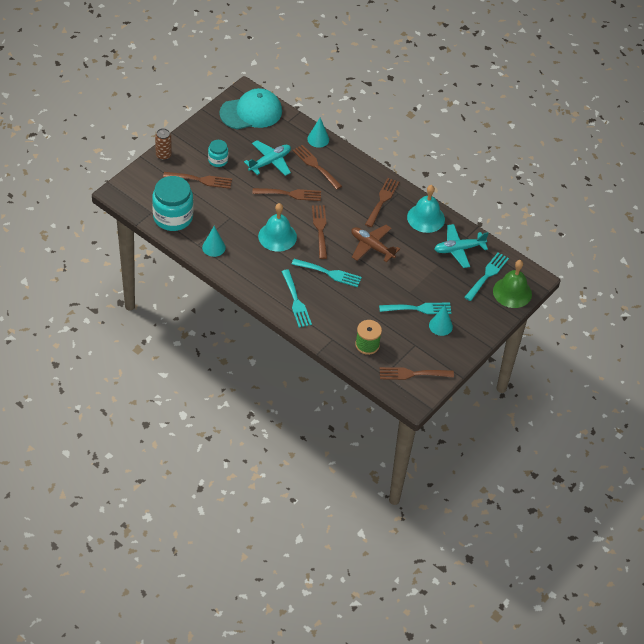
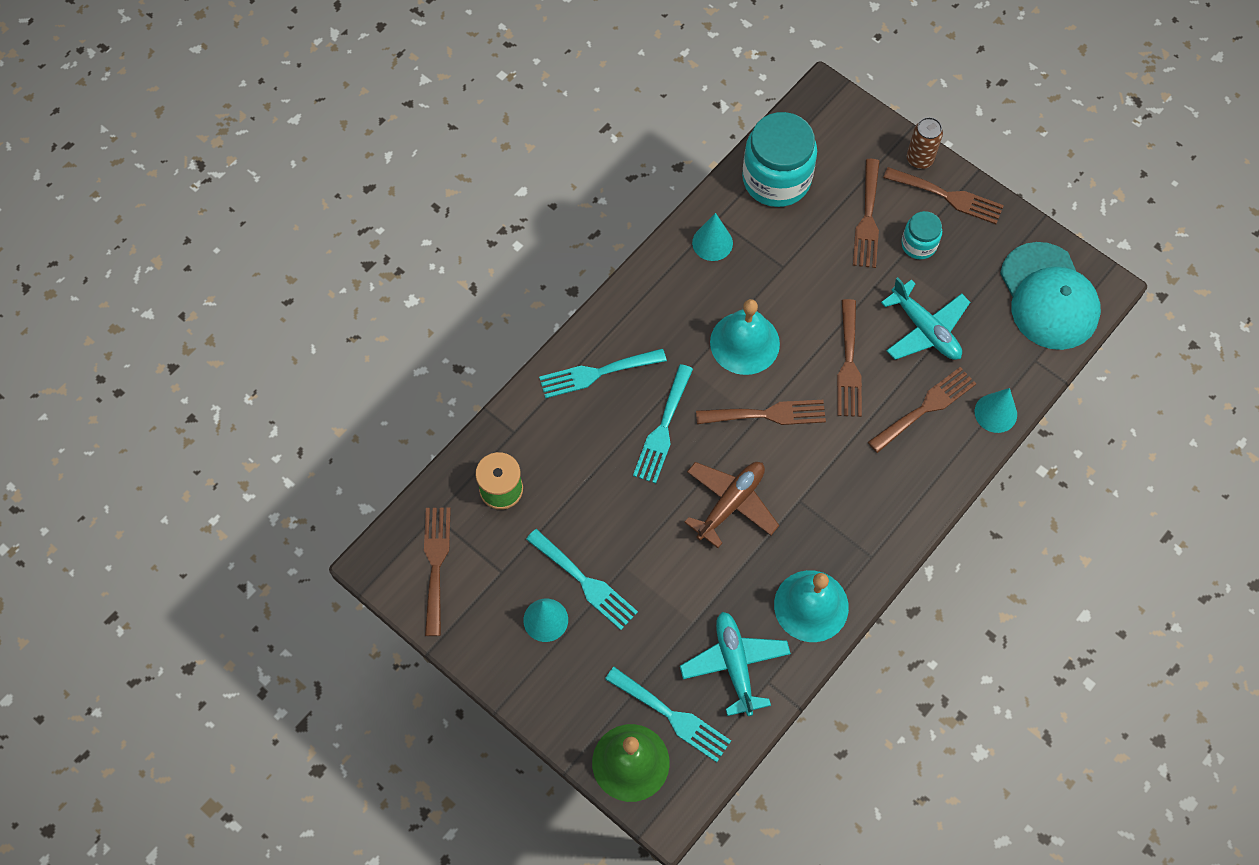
camera: 95 degrees right, 15 degrees up
(382, 200) = (849, 526): brown fork -> brown fork (948, 196)
(419, 308) = (585, 582): turquoise fork -> turquoise fork turned 45 degrees counterclockwise

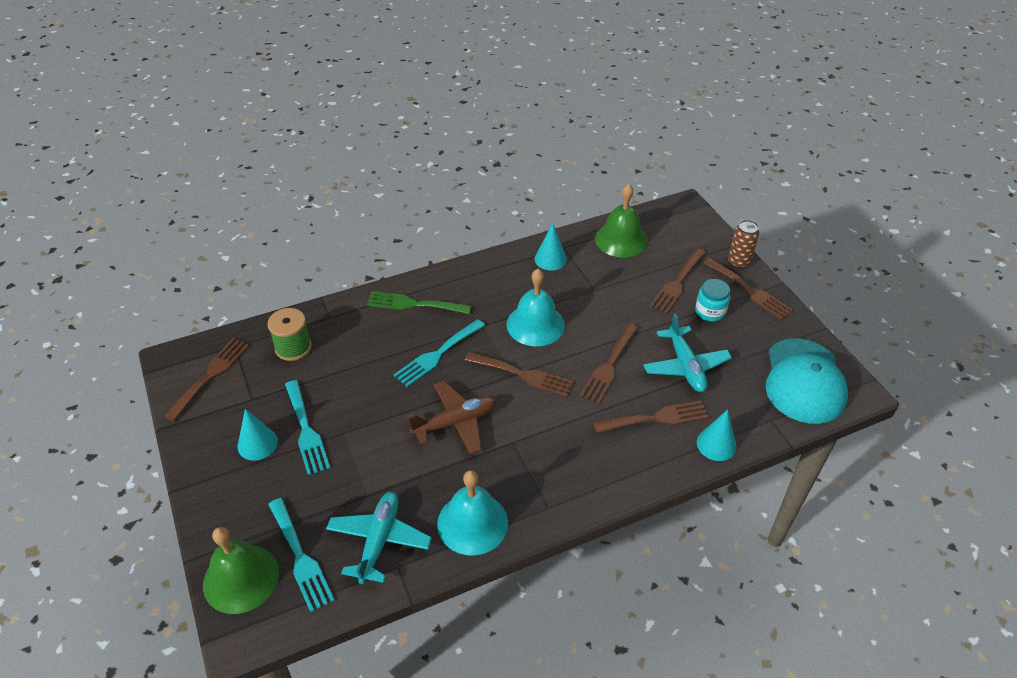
camera: 25 degrees right, 20 degrees down
(596, 373) = (413, 304): turquoise fork -> green fork
(776, 179) = (621, 239): turquoise jar -> green bell

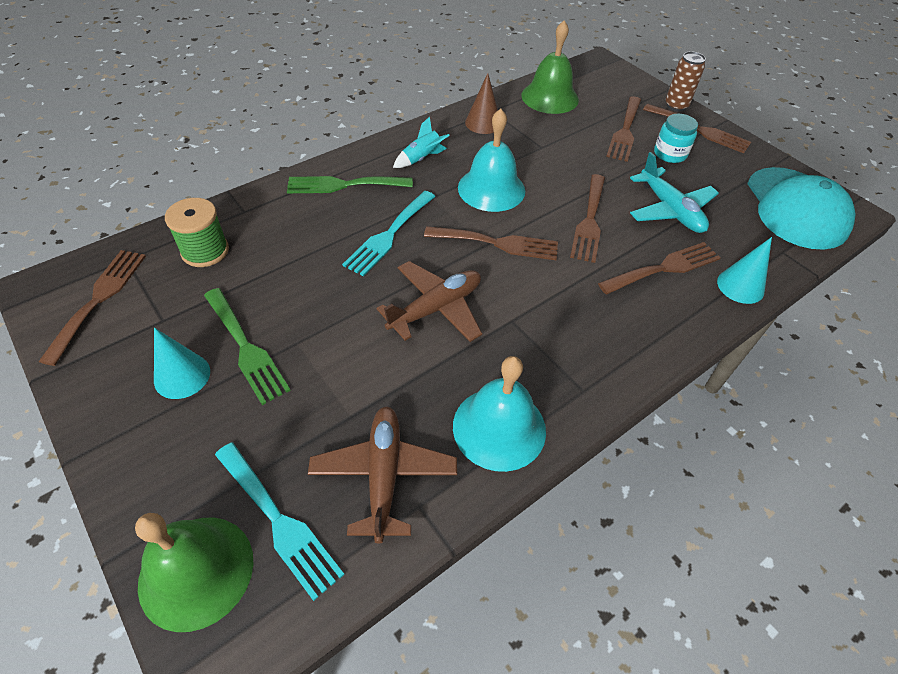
camera: 15 degrees left, 5 degrees up
(306, 431) = (246, 348): turquoise fork -> green fork
(379, 541) = (384, 475): turquoise plane -> brown plane
(485, 288) = (421, 158): none -> turquoise rocket
(550, 259) = (483, 123): turquoise cone -> brown cone

